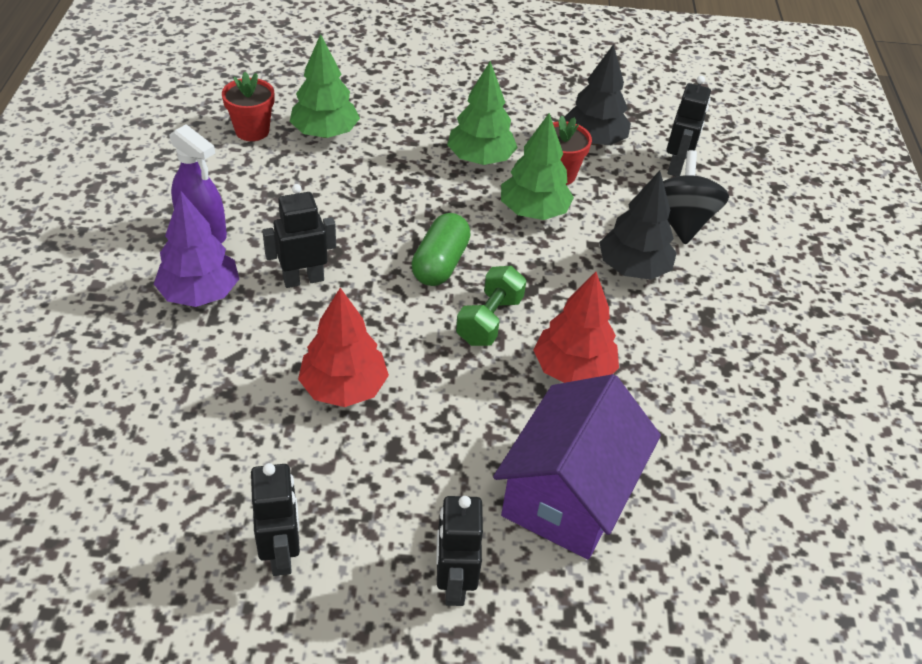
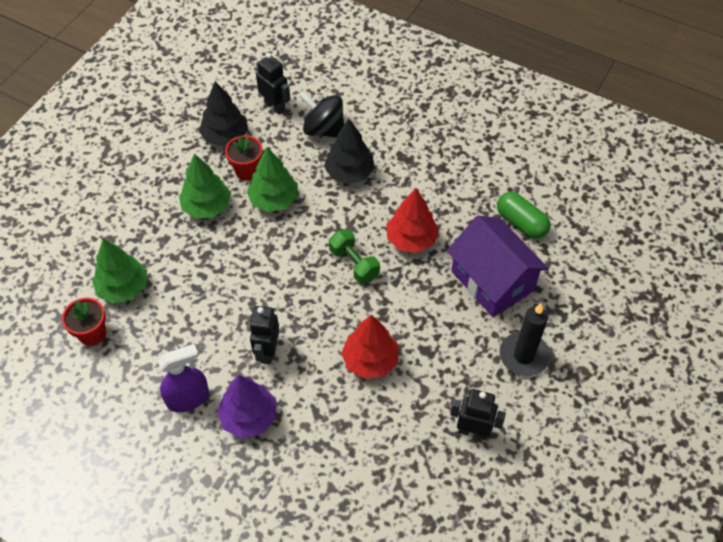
camera: 60 degrees left, 10 degrees up
(440, 264) = (293, 270): green capsule -> green capsule (521, 223)
(453, 583) = (523, 356): black robot -> black candle

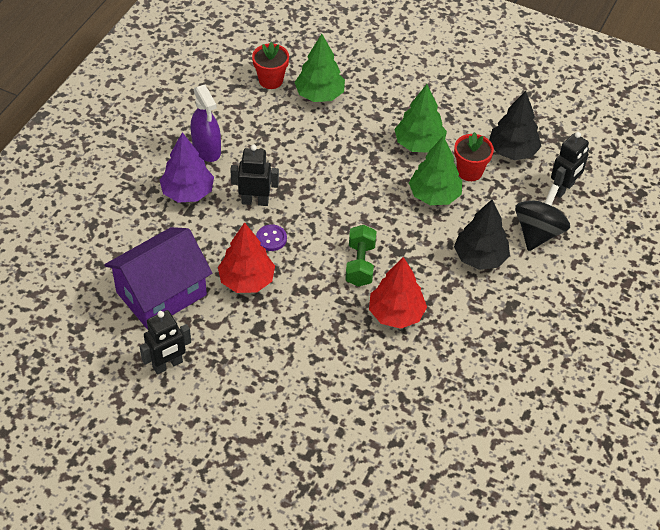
camera: 85 degrees right, 5 degrees down
(318, 337) = (271, 239): none -> purple button
(354, 264) = (360, 264): green dumbbell -> green dumbbell turned 45 degrees counterclockwise
(473, 431) = (168, 365): black robot -> black robot turned 45 degrees clockwise
(492, 280) = (348, 388): purple house -> purple house (161, 293)
(521, 223) = (430, 420): green capsule -> none
(523, 356) = (254, 414): black candle -> none

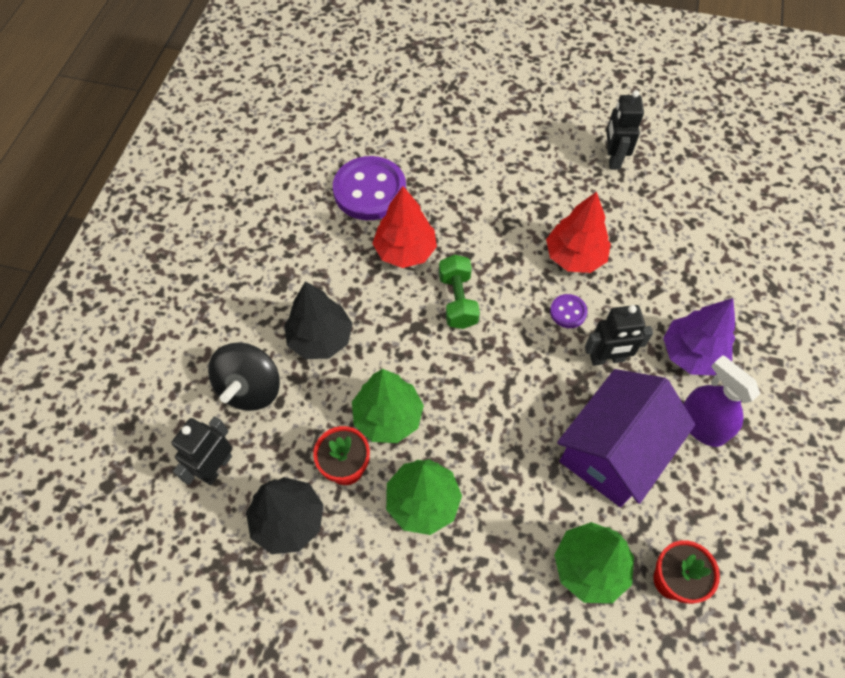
camera: 170 degrees right, 10 degrees up
(161, 293) = (655, 225): purple house -> purple house (613, 451)
(168, 365) = (613, 158): black robot -> black robot turned 45 degrees counterclockwise
(418, 378) = (370, 190): none -> purple button

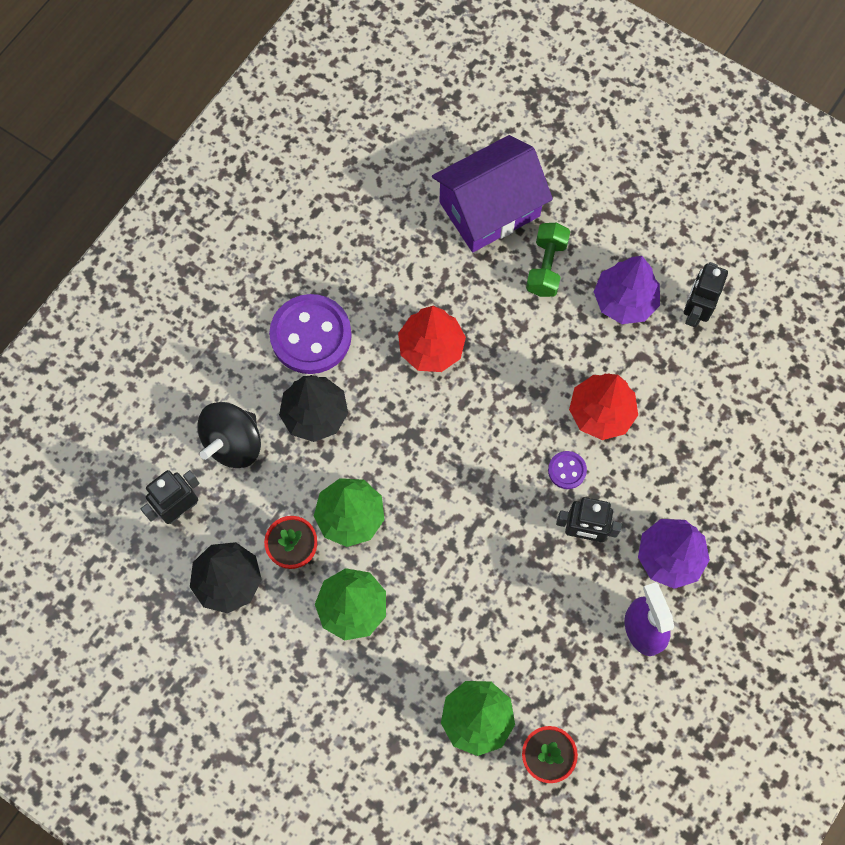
camera: 20 degrees right, 10 degrees up
(370, 190) = (421, 265): purple button -> purple button (311, 335)
(458, 300) = (462, 420): green dumbbell -> green dumbbell (546, 267)
(552, 167) = (624, 301): none -> purple tree
(613, 451) = (547, 624): purple house -> purple house (489, 209)

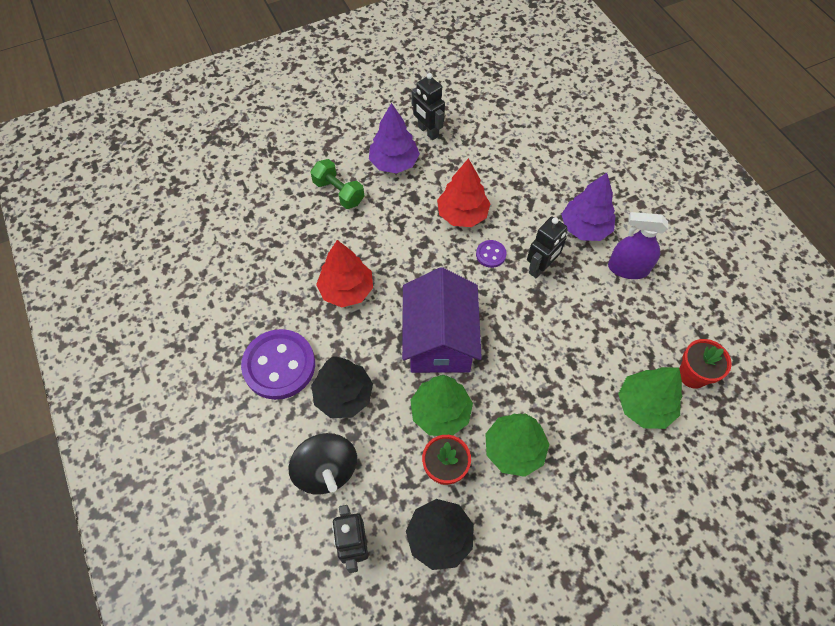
camera: 60 degrees left, 10 degrees down
(489, 209) = (272, 203): purple house -> purple house (439, 339)

